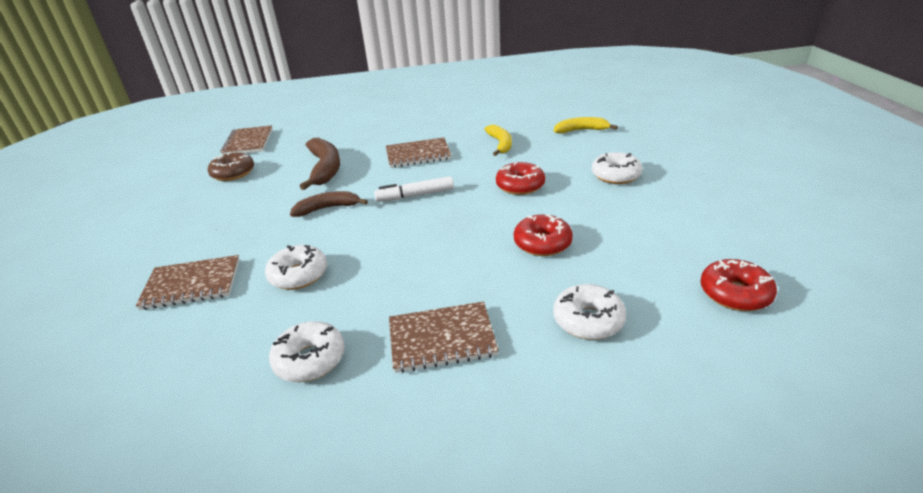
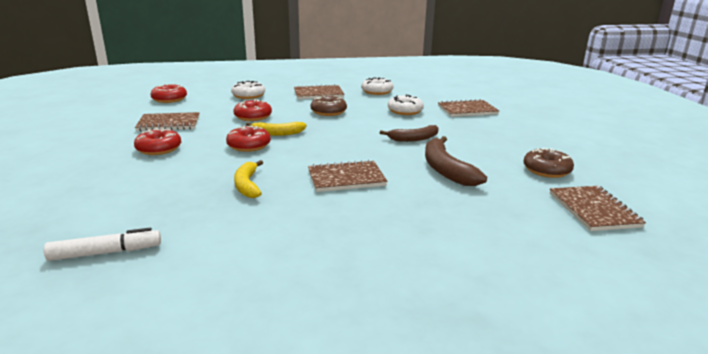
camera: 175 degrees right, 10 degrees down
(415, 195) = (342, 143): white marker -> white marker (106, 253)
(425, 265) = (328, 112): none -> brown donut
(581, 130) = (135, 197): yellow banana -> yellow banana (277, 133)
(615, 175) = (159, 149): white donut -> red donut
(652, 219) = (169, 123): none -> brown notebook

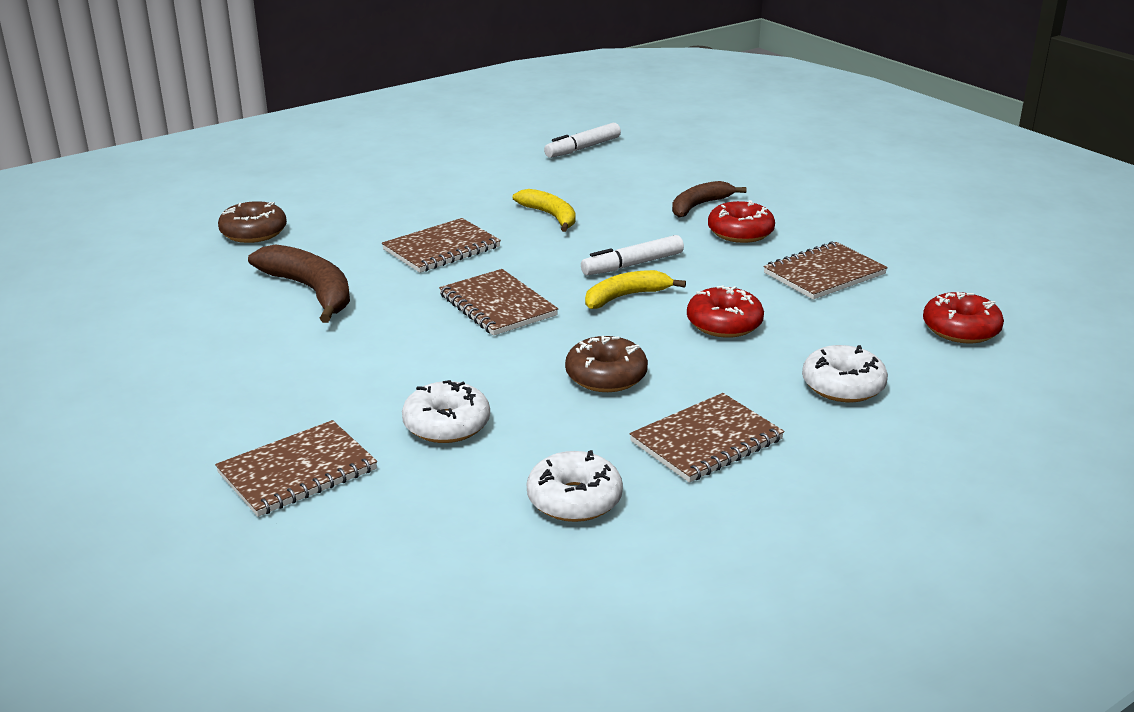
camera: 155 degrees right, 5 degrees up
(249, 146) = (632, 265): red donut -> white marker
(413, 139) = (386, 341): brown banana -> brown banana (699, 206)
(546, 170) = (151, 325): brown donut -> brown donut (253, 232)
(593, 210) = (110, 275): brown notebook -> brown notebook (497, 305)

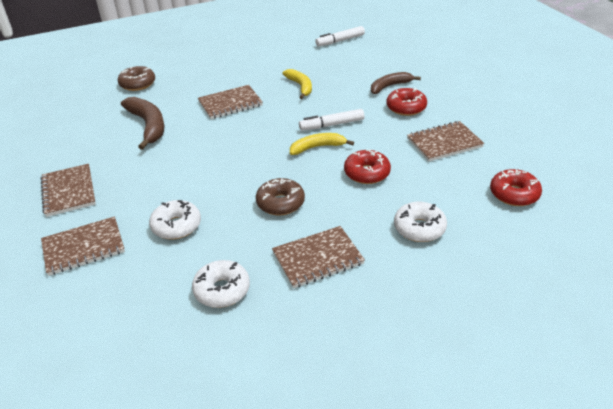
camera: 15 degrees right, 10 degrees up
(497, 305) = (242, 146): brown notebook -> brown notebook (68, 191)

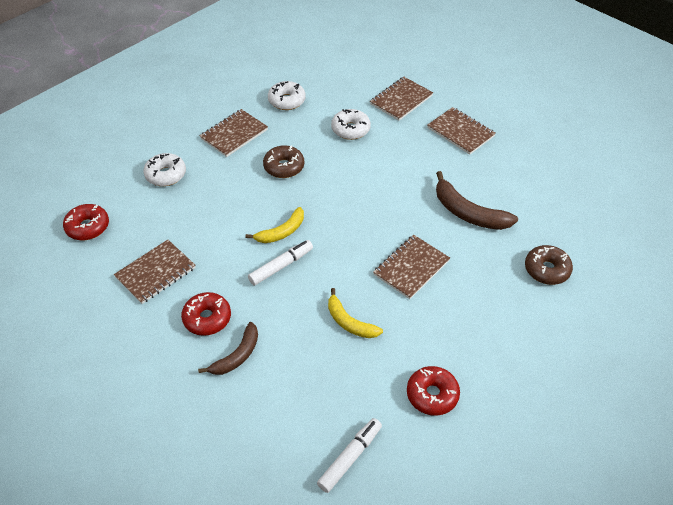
camera: 155 degrees right, 10 degrees up
(367, 173) = (223, 214): red donut -> red donut (432, 395)

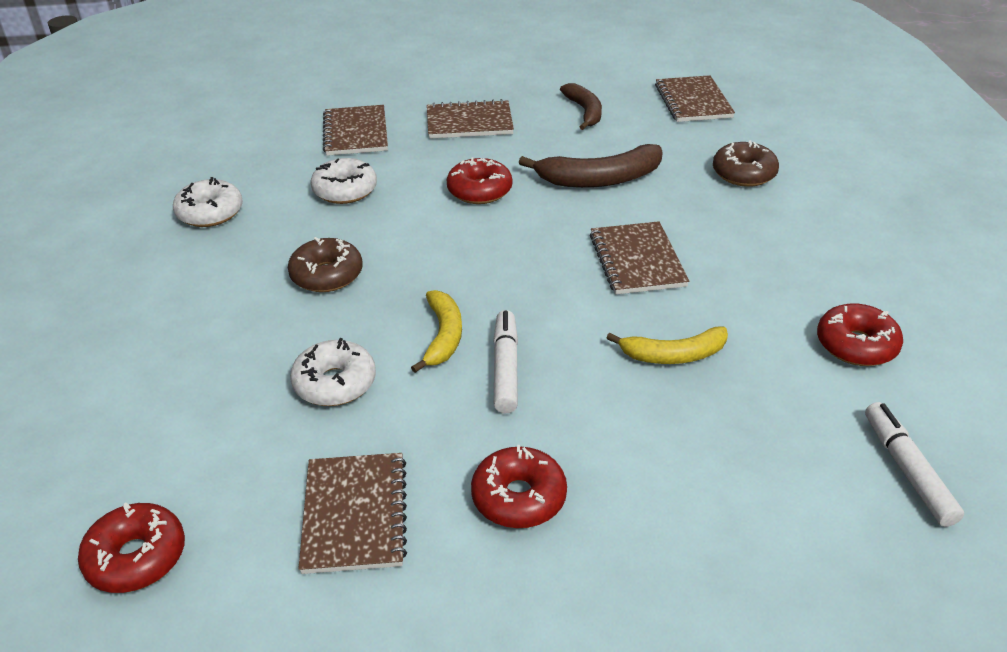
camera: 50 degrees left, 10 degrees down
(166, 175) = (164, 399): white donut -> white donut (335, 383)
(234, 134) = (194, 288): brown notebook -> brown notebook (693, 101)
(237, 355) = (626, 499): brown banana -> brown banana (585, 112)
(404, 174) = (479, 191): none -> red donut

